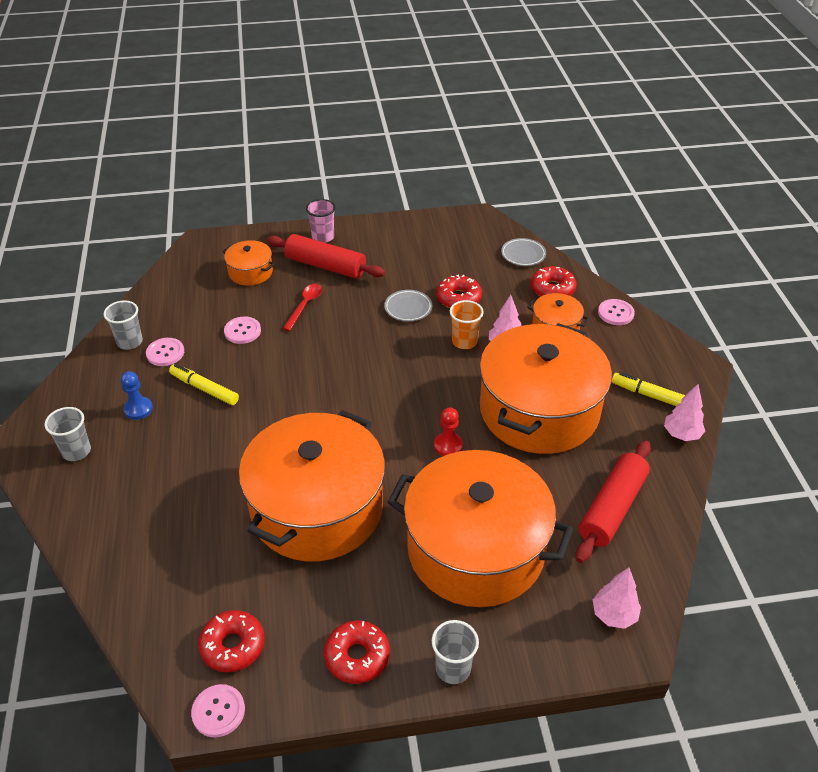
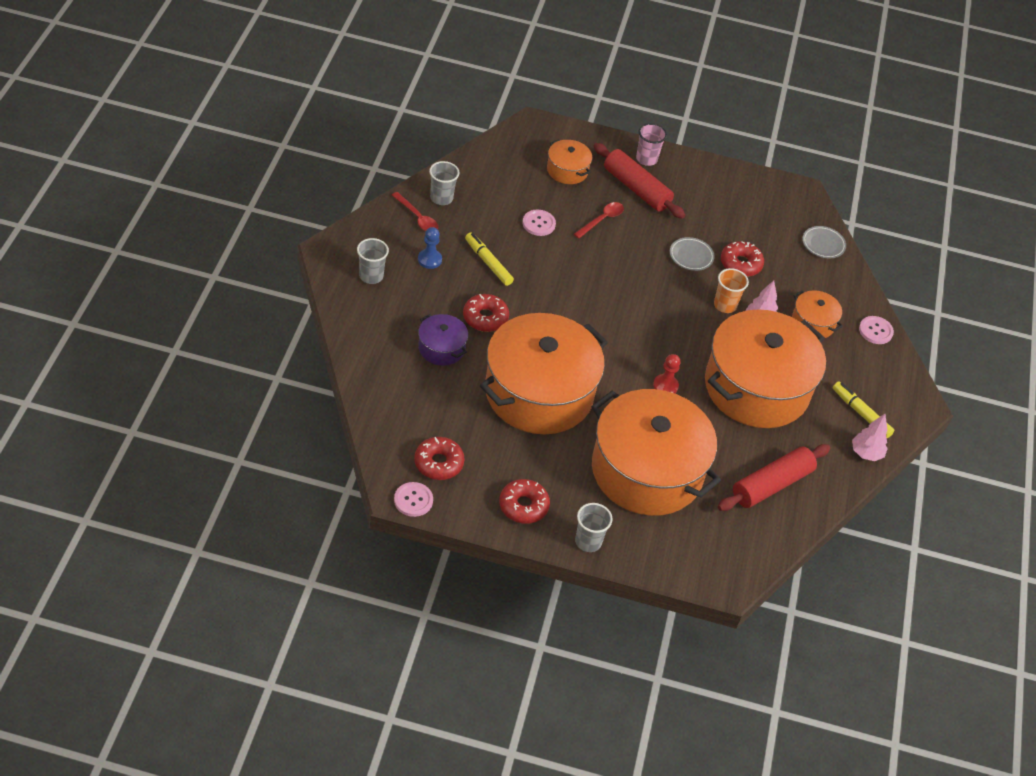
camera: 15 degrees right, 5 degrees up
(110, 370) = (417, 217): none -> red spoon
(165, 353) = (467, 219): pink button -> none
(186, 501) = (441, 348): none -> purple pot
(552, 289) = (831, 287): red donut -> red donut (485, 318)
(614, 615) = (726, 557): pink tree -> none

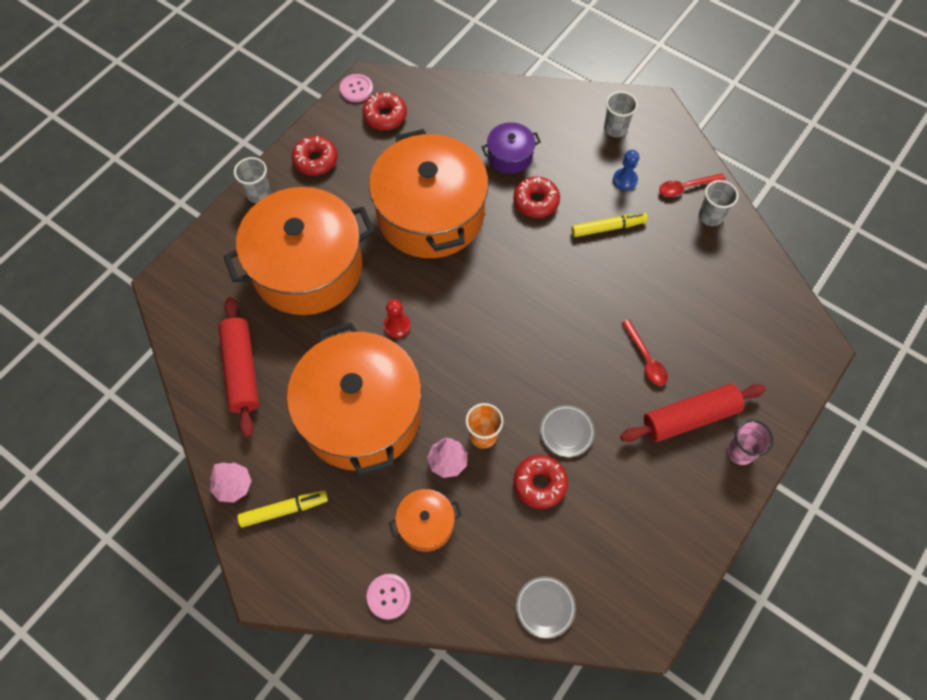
camera: 120 degrees right, 15 degrees up
(538, 224) = (653, 293): pink button -> none
(567, 170) = (734, 353): orange pot -> none

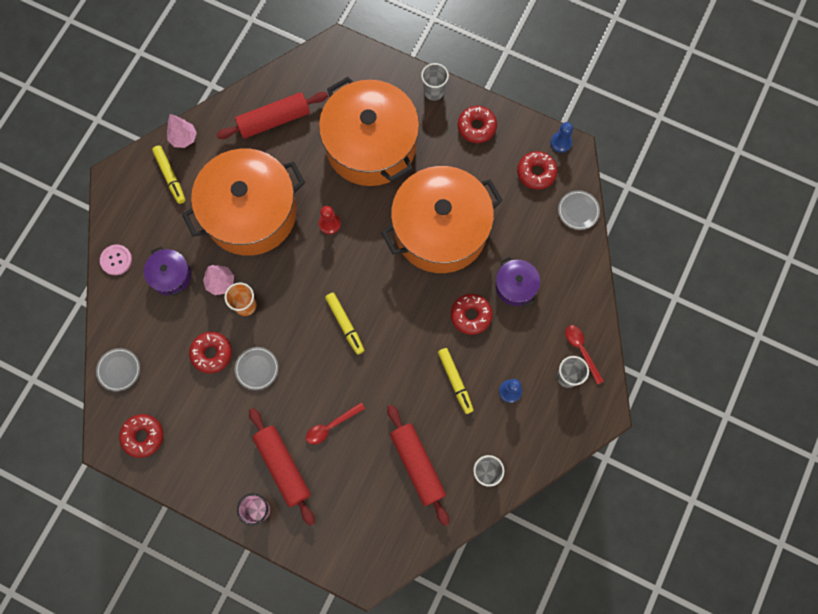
camera: 80 degrees right, 10 degrees up
(356, 89) = (561, 142): pink button -> blue pawn
(426, 524) = (171, 276): orange pot -> purple pot
(437, 88) = (578, 211): none -> grey plate
(526, 327) = (345, 324): none -> yellow marker
(638, 583) = (143, 436): none -> red donut
(686, 187) = (513, 448): red spoon -> red spoon (581, 350)
(697, 278) = (417, 465): none -> red rolling pin

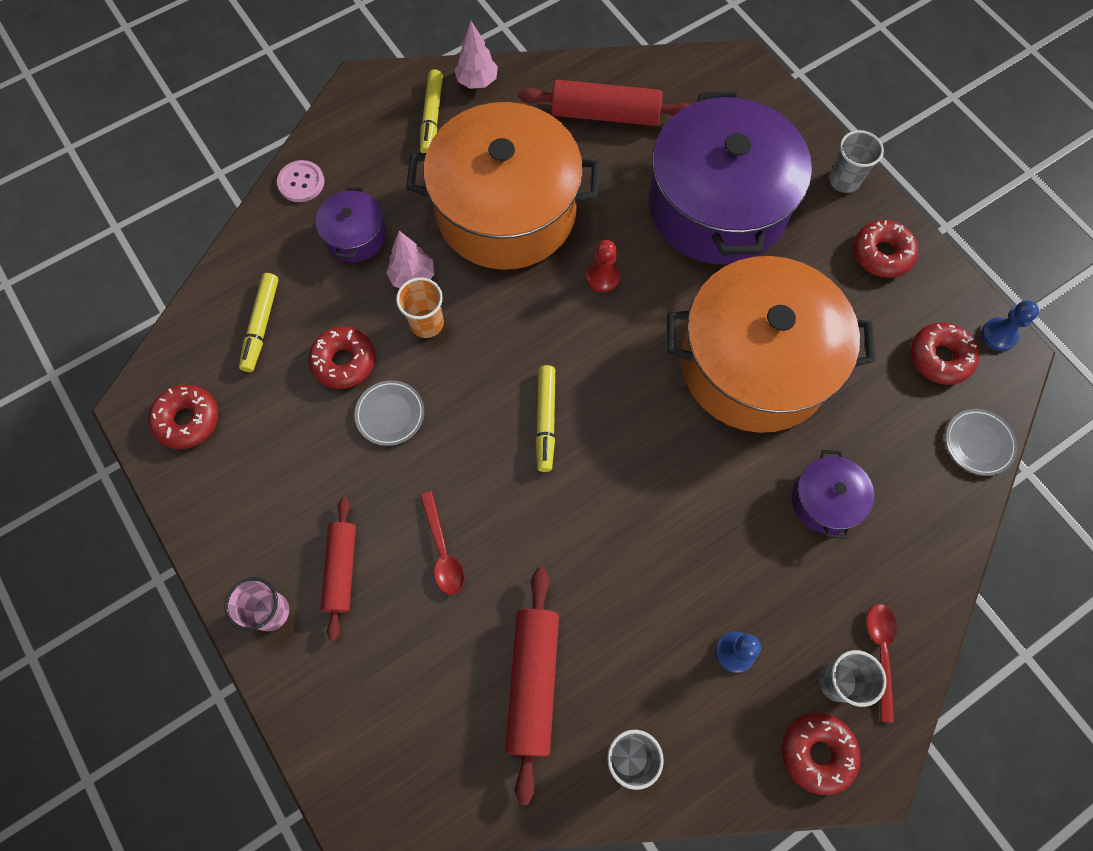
camera: 30 degrees right, 5 degrees down
(119, 370) = (215, 318): grey plate -> none
(282, 466) = (341, 569): red rolling pin -> red rolling pin, size x0.66
(331, 426) = (442, 551): red spoon -> red spoon turned 105 degrees counterclockwise
(371, 145) = (717, 206): orange pot -> purple pot
(455, 381) = (659, 589): yellow marker -> yellow marker (261, 325)
(471, 315) = (734, 506): red donut -> red donut (817, 752)

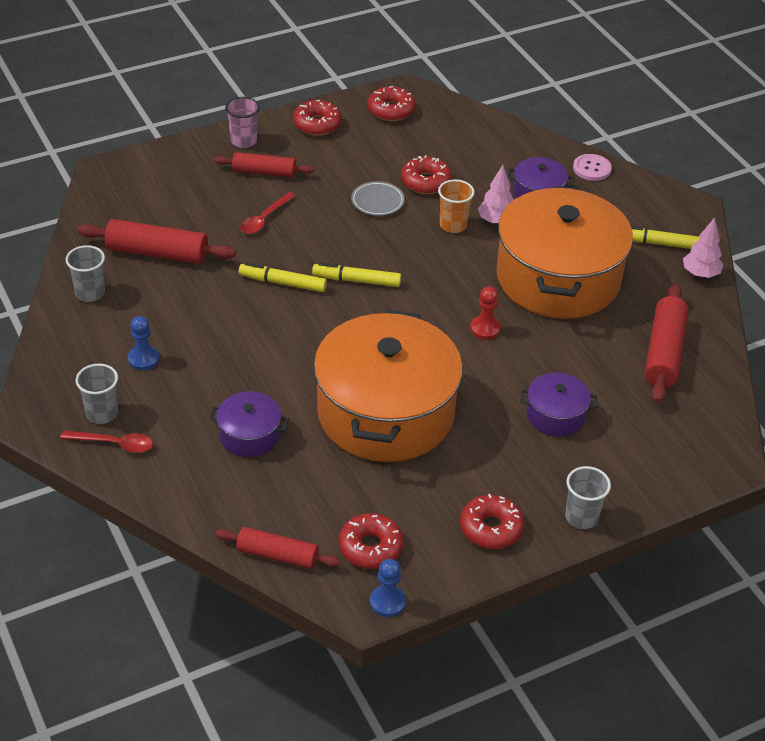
camera: 95 degrees right, 25 degrees down
(261, 325) = (462, 144): yellow marker -> yellow marker (282, 283)
(442, 551) = (264, 219): red spoon -> red spoon turned 45 degrees counterclockwise
(717, 206) = (555, 415): purple pot -> purple pot, size x0.43
(817, 752) = (55, 391): red donut -> red donut (317, 124)
(978, 443) = (277, 555): grey plate -> red rolling pin

